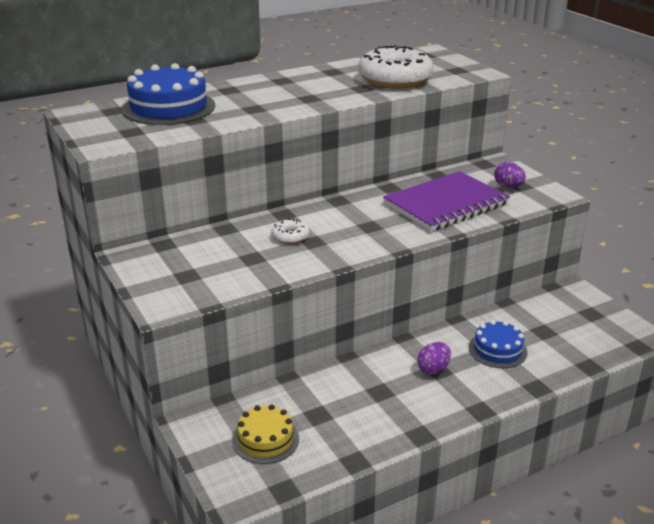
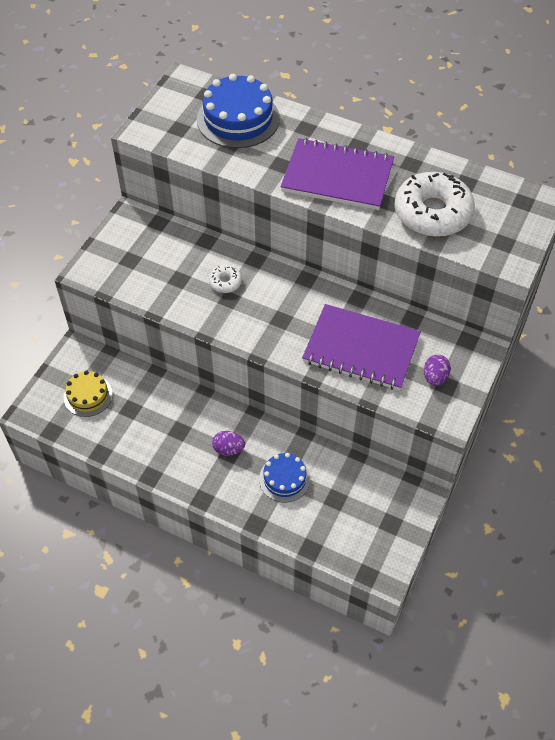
camera: 55 degrees right, 25 degrees up
(304, 95) = (337, 177): none -> purple notebook

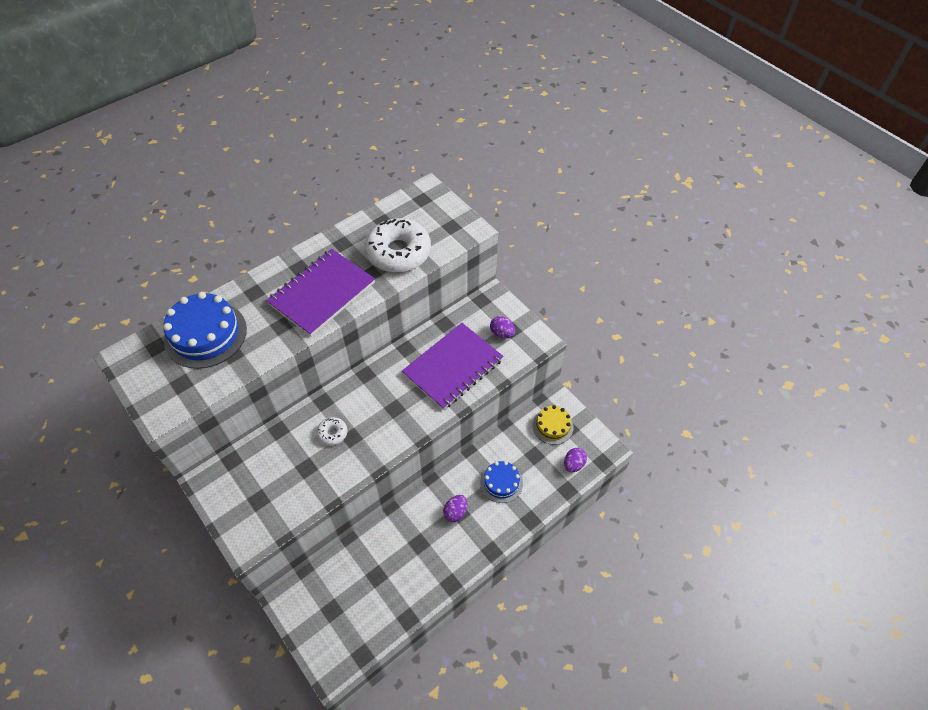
camera: 65 degrees left, 0 degrees up
(88, 395) = (342, 608): yellow cake -> yellow cake (552, 426)
(346, 544) = (573, 464): none -> purple egg

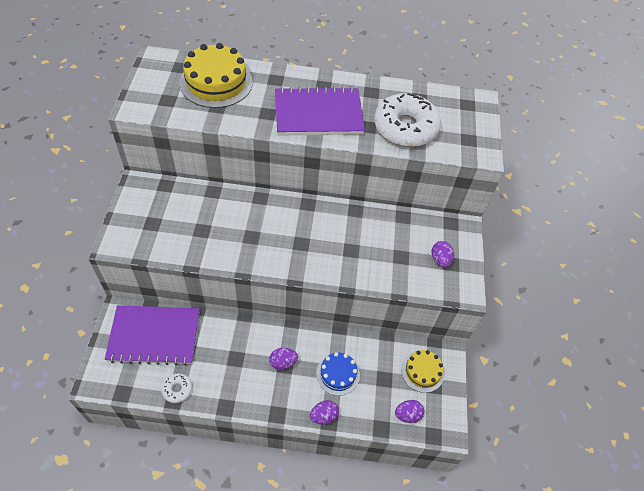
camera: 40 degrees right, 0 degrees up
(205, 334) = (216, 82): blue cake -> yellow cake
(332, 433) = (242, 223): white donut -> white donut (177, 389)
(453, 367) = (374, 251): purple notebook -> purple notebook (154, 336)
(523, 520) = (323, 416): none -> purple egg

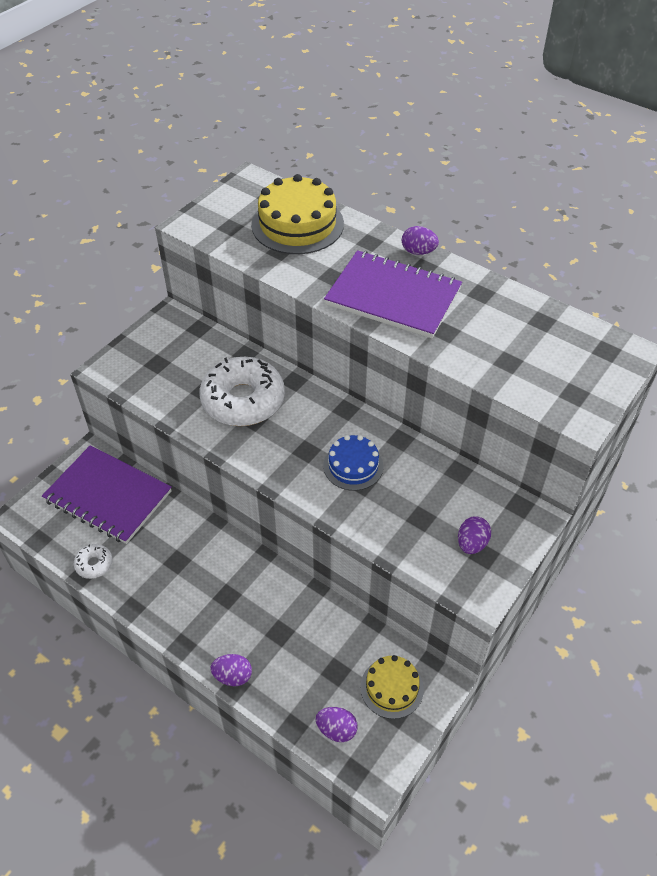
camera: 35 degrees right, 5 degrees down
(283, 362) = (226, 591): purple egg -> purple egg (418, 252)
(338, 374) = (282, 637): blue cake -> blue cake (353, 466)
(405, 128) = (495, 350): white donut -> white donut (243, 400)

